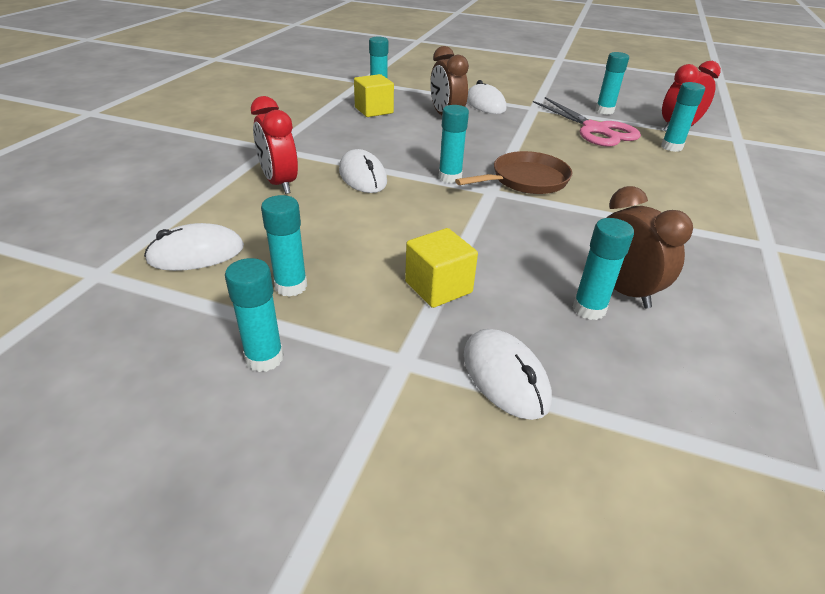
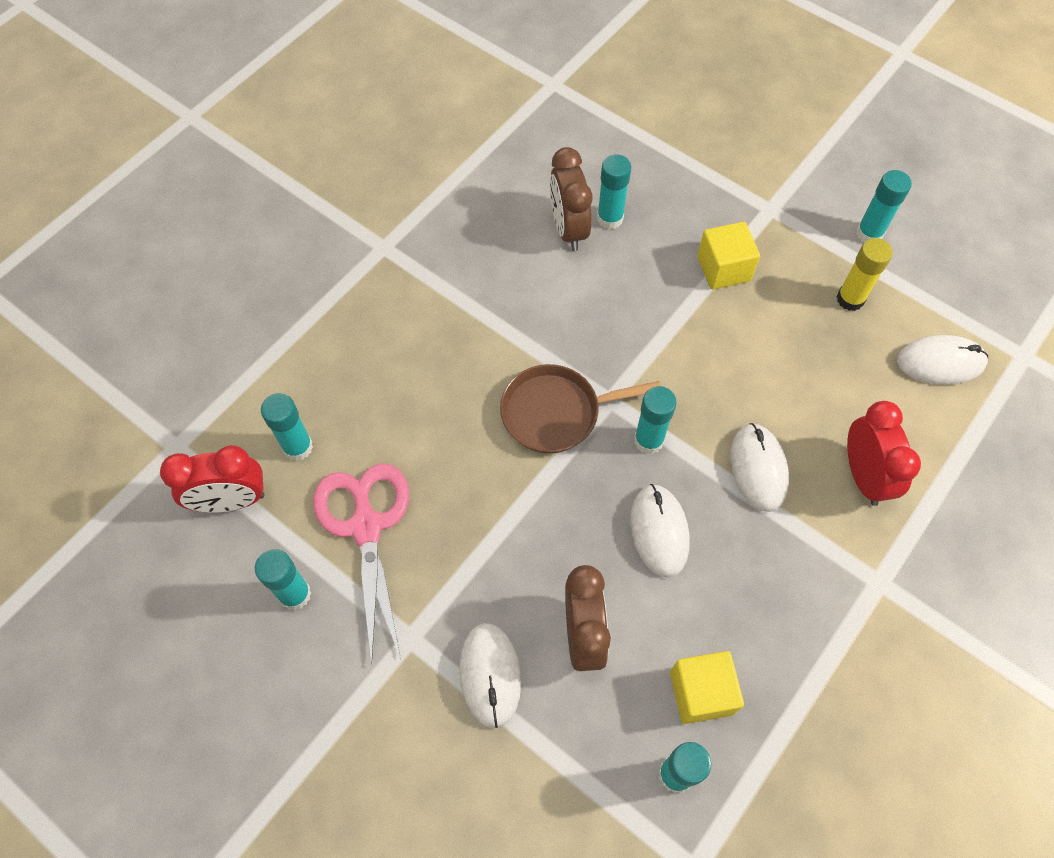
camera: 160 degrees left, 25 degrees up
(291, 286) = (850, 299): turquoise glue stick -> yellow glue stick
(505, 377) = (704, 181): white mouse -> white mouse (659, 531)

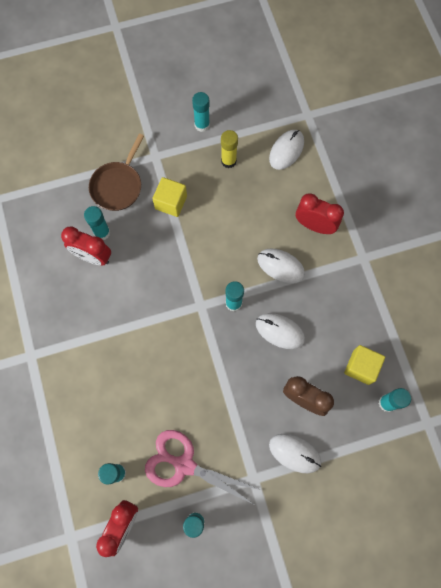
camera: 55 degrees left, 10 degrees up
(556, 412) = (189, 335): brown pan -> brown pan (118, 186)
(568, 229) = (92, 256): brown clock -> red clock

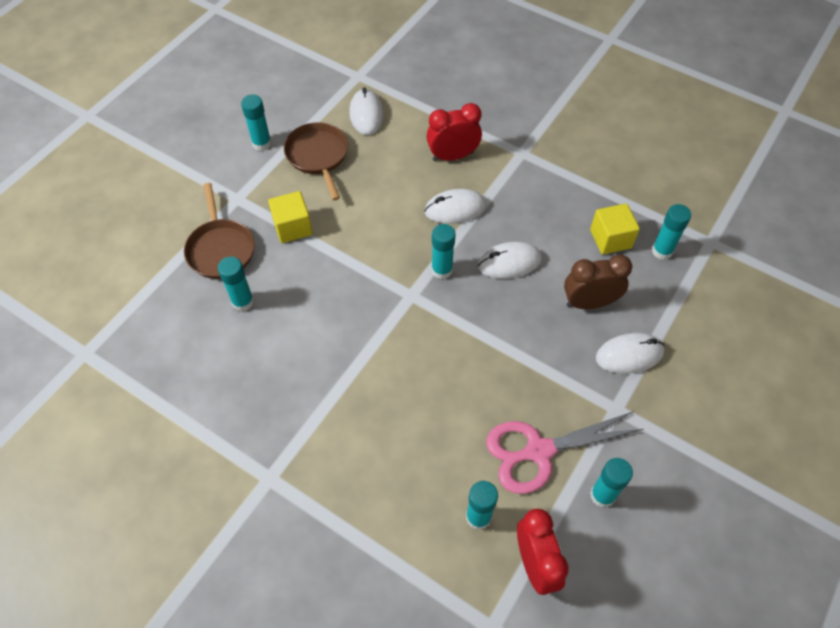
camera: 40 degrees left, 15 degrees down
(92, 256) = (253, 331): red clock -> none
(228, 161) = (318, 156): yellow glue stick -> brown pan

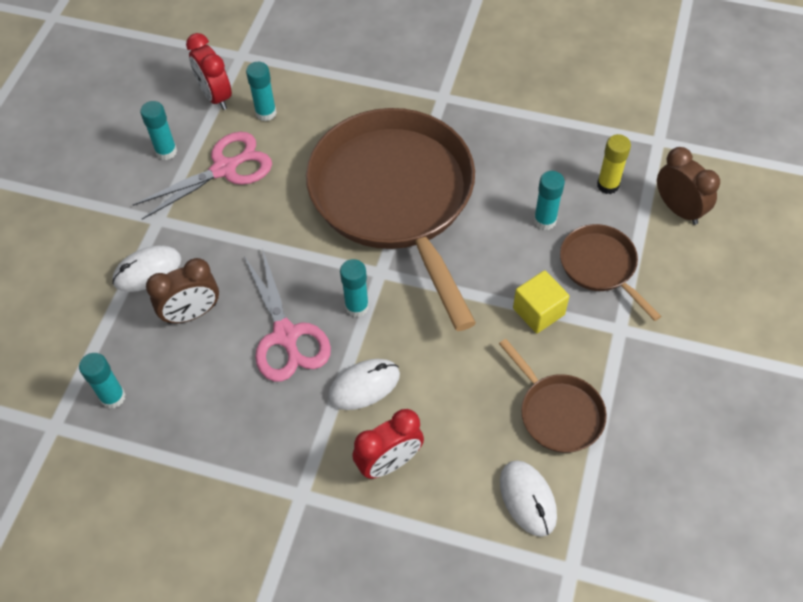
camera: 165 degrees right, 0 degrees up
(120, 279) = (678, 209): none -> brown clock
(164, 320) = (608, 185): none -> yellow glue stick
(261, 143) = (637, 411): turquoise glue stick -> none
(370, 364) = (395, 198): none -> brown pan
(509, 262) = (286, 335): white mouse -> pink scissors
(610, 239) = (174, 396): yellow cube -> none

